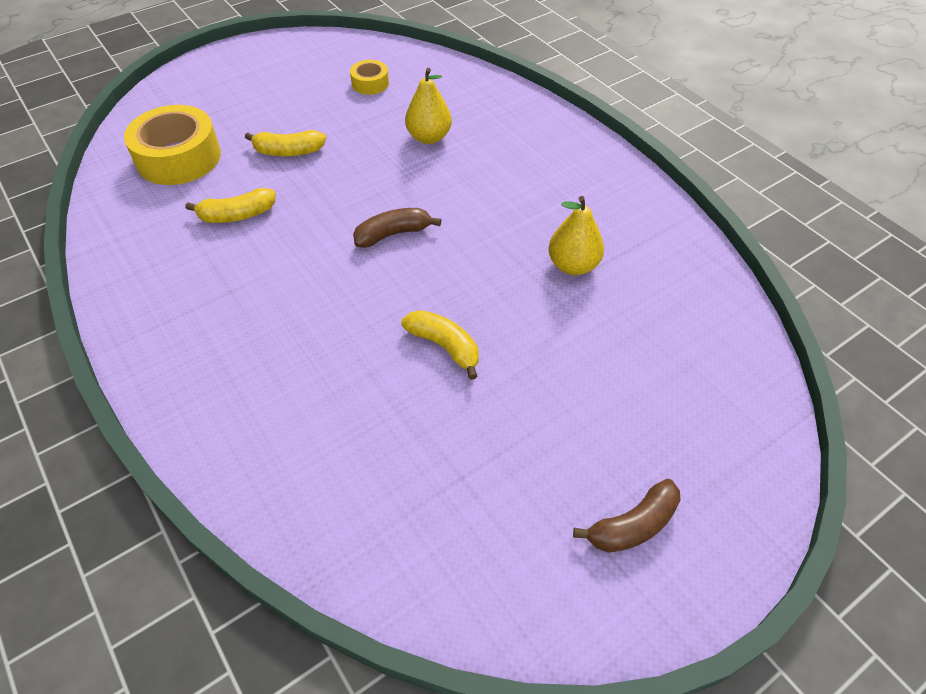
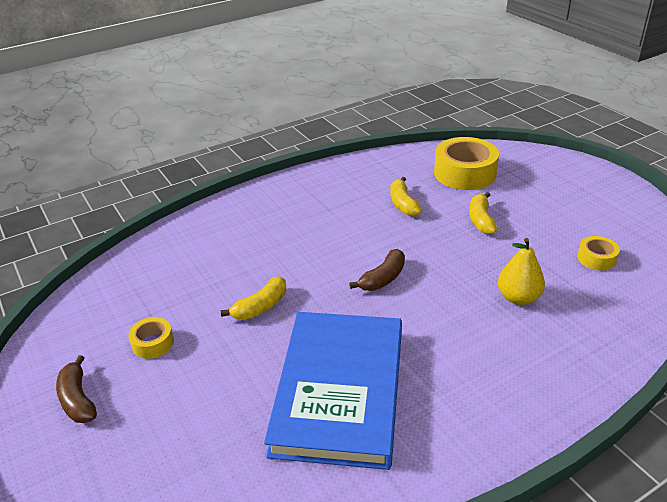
camera: 95 degrees right, 15 degrees down
(393, 234) = (383, 278): brown banana -> brown banana turned 60 degrees clockwise
(521, 458) = (153, 343): none -> yellow tape
(573, 265) = (339, 391): yellow pear -> blue book

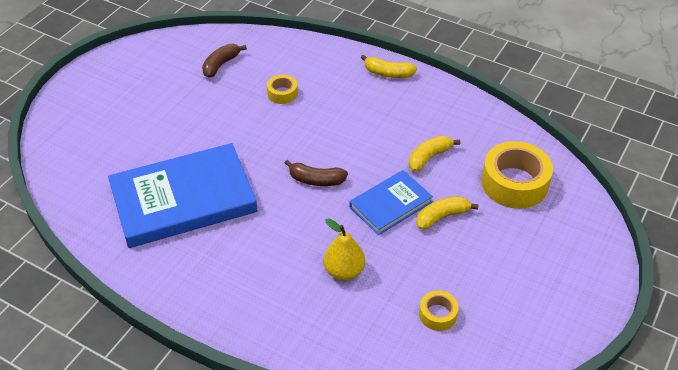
camera: 60 degrees right, 10 degrees up
(78, 399) = (116, 85): brown banana -> brown banana (221, 65)
(153, 343) = (178, 92): yellow tape -> yellow tape (282, 93)
(261, 307) = (242, 126): yellow banana -> yellow banana (388, 73)
(447, 243) = (390, 204): none -> blue book

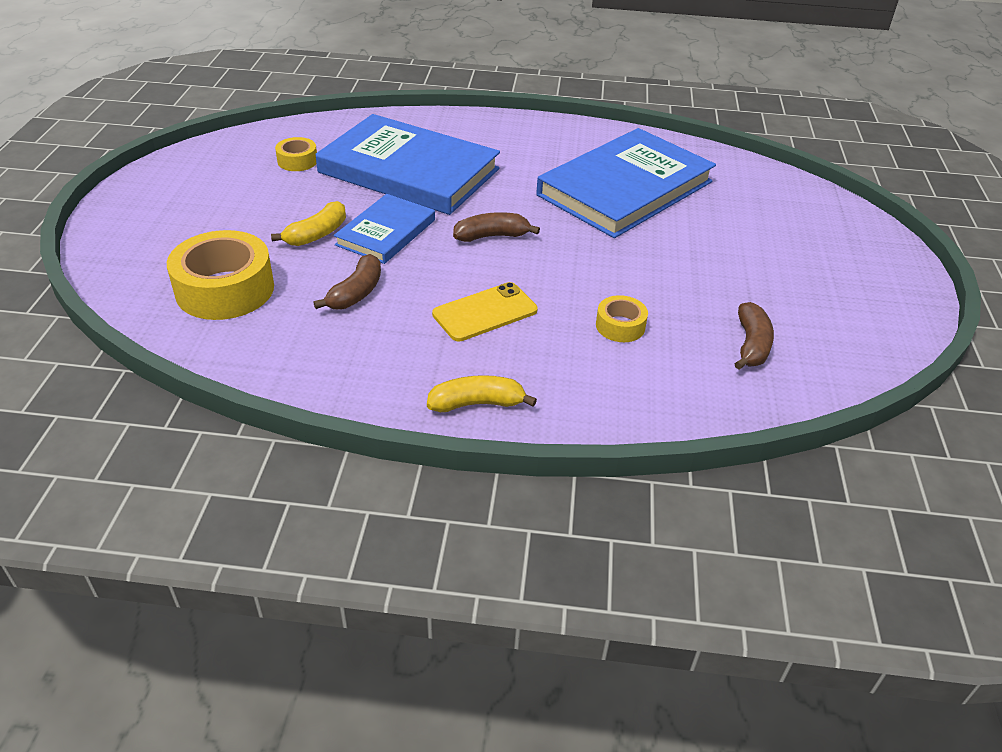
camera: 155 degrees right, 5 degrees down
(344, 271) = (409, 171): yellow pear -> blue book
(355, 122) = (485, 312): none -> yellow phone
(429, 157) = (356, 293): yellow banana -> brown banana

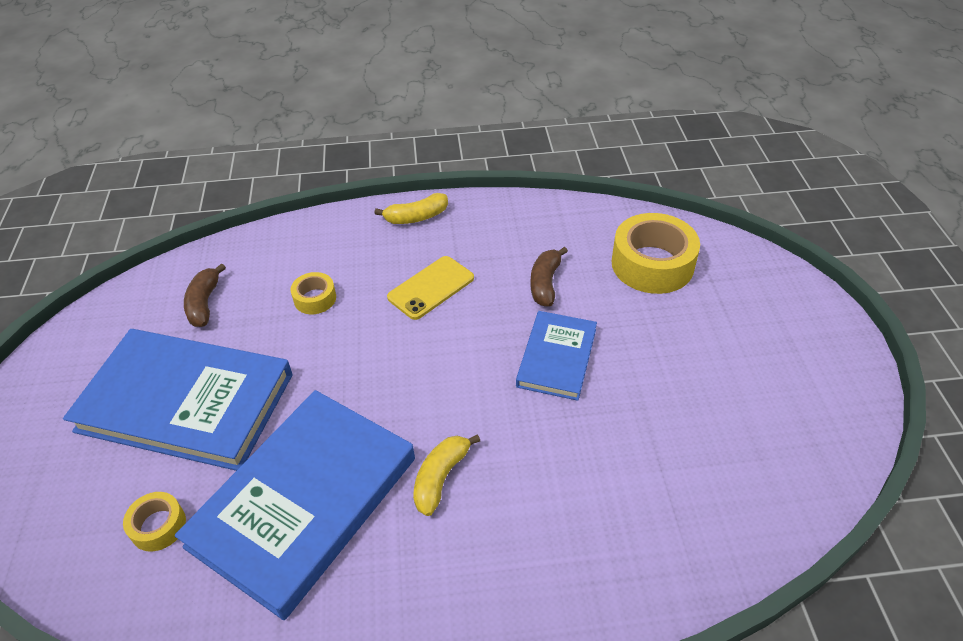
camera: 170 degrees right, 5 degrees up
(297, 161) = (725, 451): yellow tape -> yellow tape (158, 526)
(317, 234) = (621, 339): yellow banana -> yellow banana (441, 477)
(409, 171) = (583, 467): blue book -> blue book (186, 402)
(492, 236) = (449, 378): brown banana -> none

